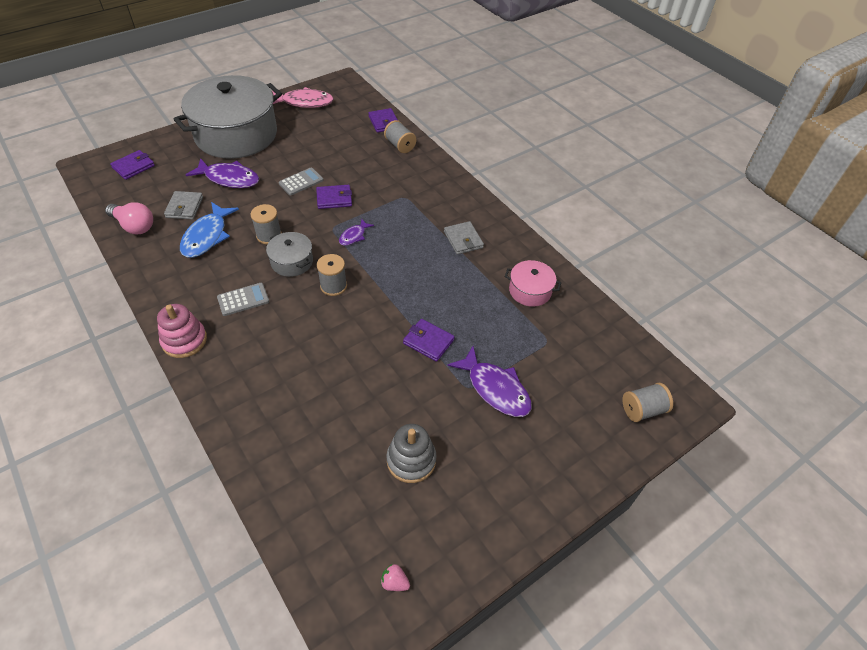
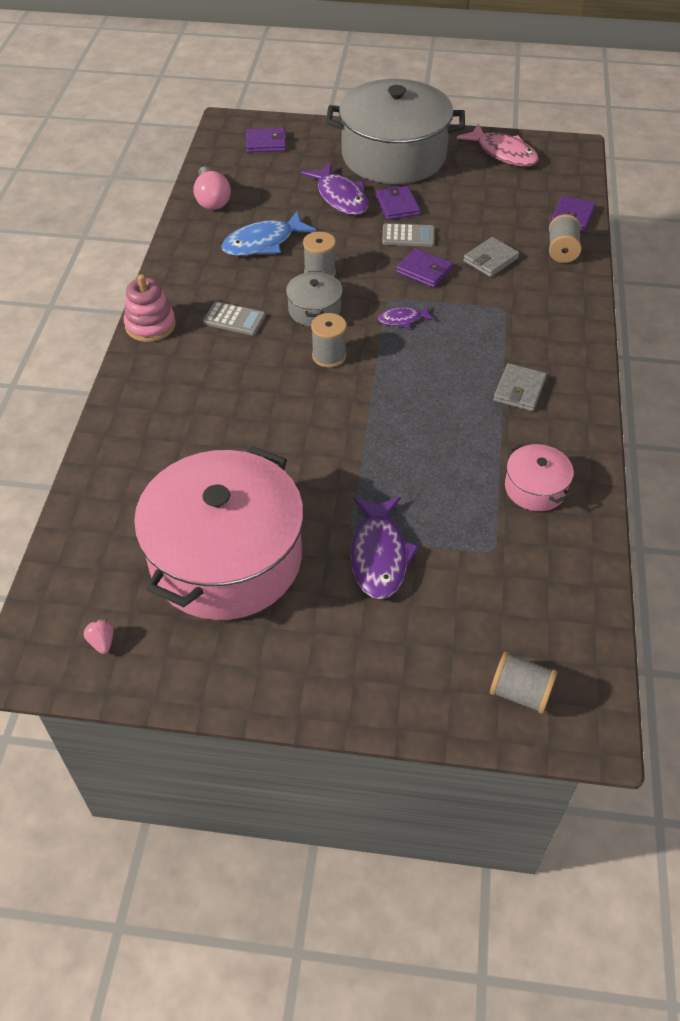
camera: 45 degrees right, 0 degrees up
(184, 207) = (271, 204): grey wallet -> grey wallet (490, 260)
(411, 460) = (226, 558): grey stacking toy -> pink pot
(428, 341) = (363, 466): purple wallet -> purple wallet (397, 205)

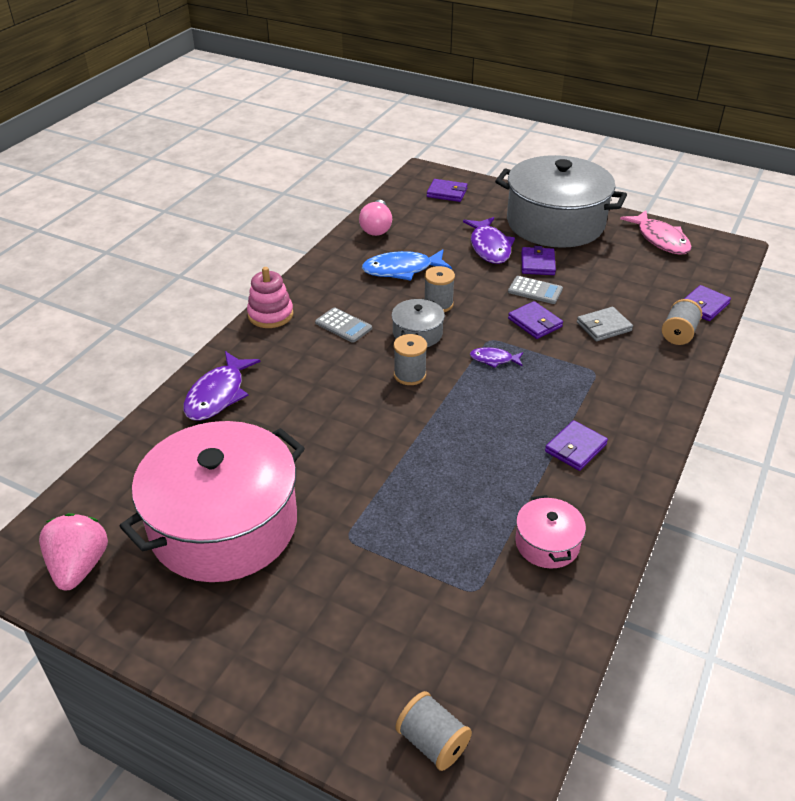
camera: 20 degrees right, 10 degrees down
(102, 642) = (79, 566): pink strawberry -> pink strawberry, size x2.27
(379, 555) = (363, 563): purple fish -> purple fish (218, 394)
(519, 390) = (575, 448): grey wallet -> purple wallet

